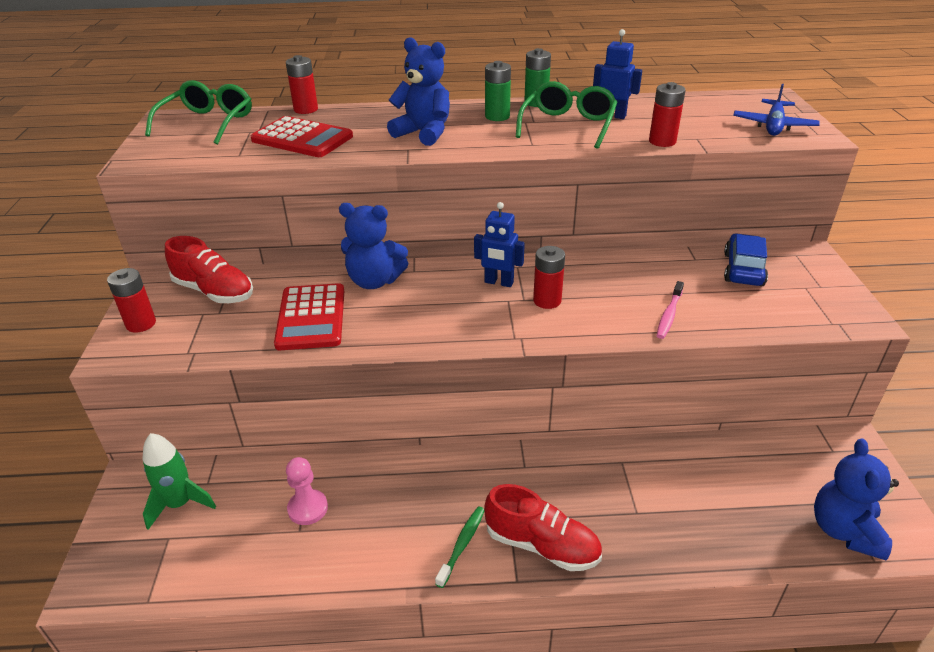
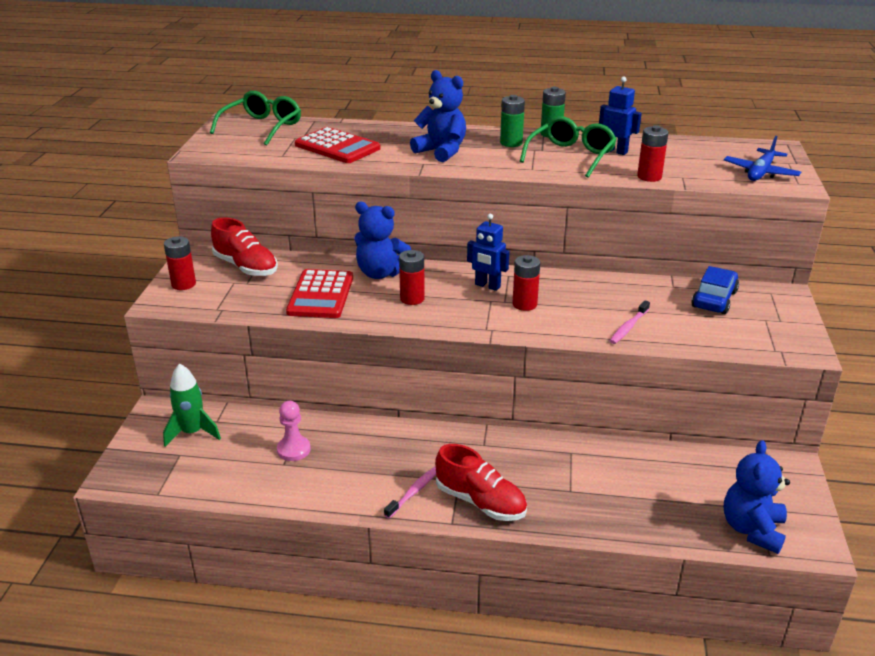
camera: 10 degrees right, 5 degrees down
(306, 109) = (346, 123): red battery -> red battery (412, 299)
(462, 545) = (413, 492): green toothbrush -> pink toothbrush

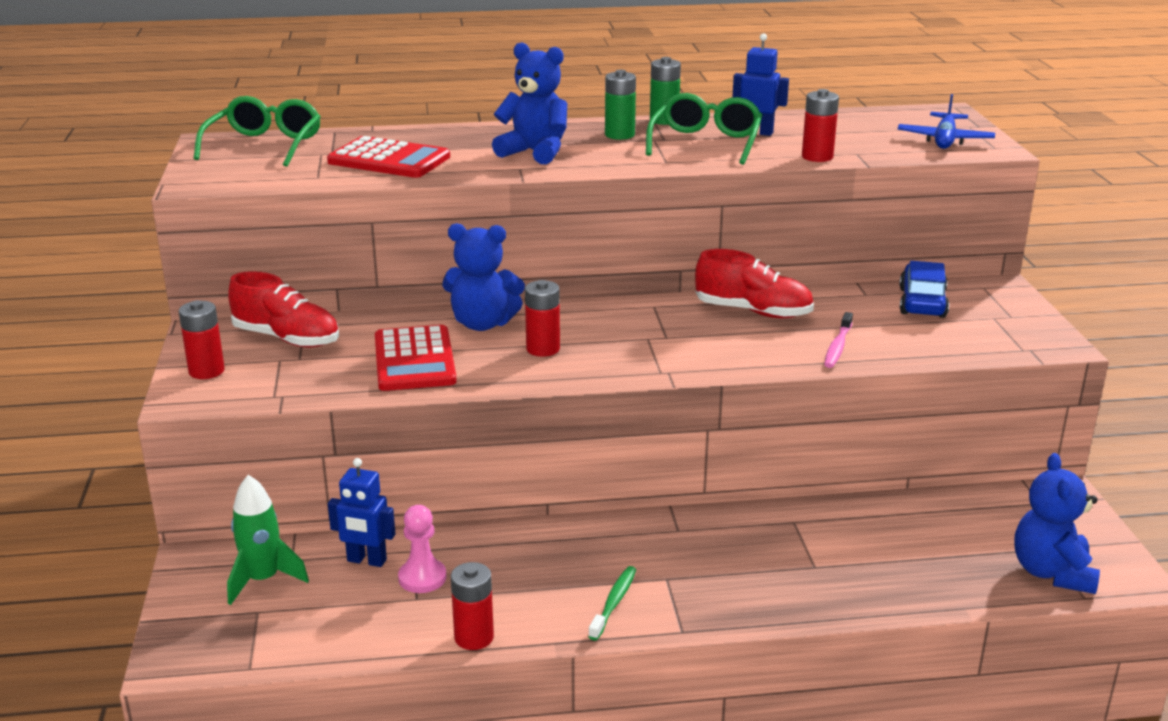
camera: 15 degrees left, 5 degrees down
(413, 492) = (614, 603): pink toothbrush -> green toothbrush
(480, 502) = (707, 599): red shoe -> red shoe (753, 312)
(487, 286) = (634, 321): blue robot -> blue robot (366, 561)
(524, 304) = (694, 337): red battery -> red battery (474, 637)

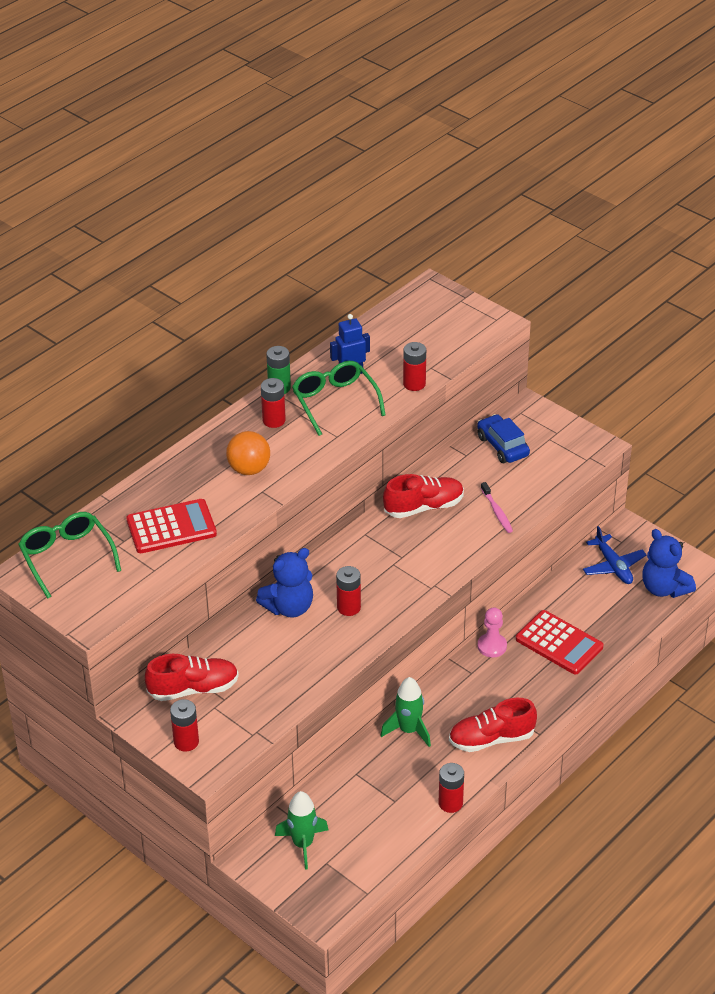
camera: 40 degrees left, 15 degrees up
(366, 561) = (340, 797): blue robot -> none
(414, 360) = (290, 660): red calculator -> red calculator (559, 643)
(422, 578) = (382, 787): pink pawn -> pink pawn (492, 646)
(530, 543) = (408, 730): none -> green rocket
(535, 152) = (249, 469): blue teddy bear -> orange ball
(614, 603) = (491, 739): green toothbrush -> red shoe
(619, 135) = (274, 420): green battery -> red battery
(944, 140) = (463, 325): blue plane -> blue plane (613, 566)

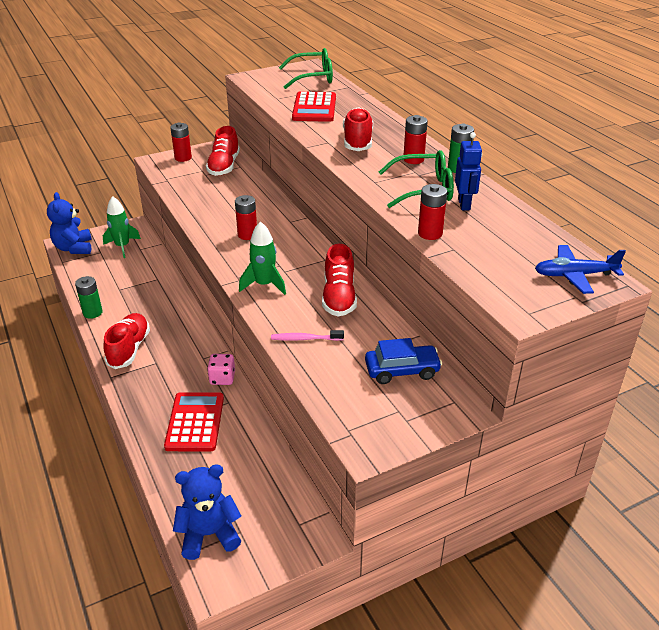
camera: 110 degrees right, 5 degrees down
(249, 469) = (357, 141): orange ball -> red shoe
(289, 607) = (268, 211): blue teddy bear -> blue teddy bear (74, 248)
(408, 730) = (173, 311): green rocket -> green rocket (264, 285)
(450, 803) = (92, 313): red battery -> green battery
(492, 646) = (222, 378): pink pawn -> pink dice
(559, 643) = (195, 422): red calculator -> red calculator turned 120 degrees clockwise
(613, 566) = (267, 502): blue plane -> blue plane (574, 275)

